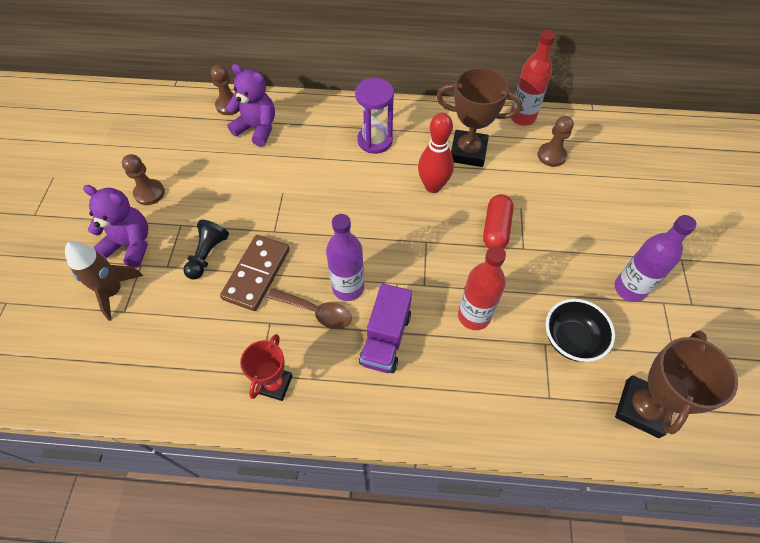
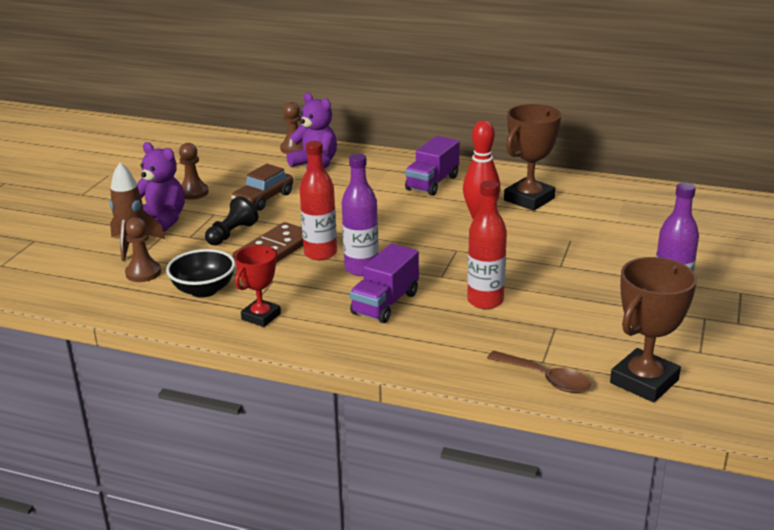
camera: 15 degrees right, 30 degrees down
(222, 192) = (263, 199): none -> brown car
(316, 312) = (322, 279): brown spoon -> brown spoon (545, 379)
(375, 141) = (432, 183): purple hourglass -> purple truck
(468, 152) = (529, 199): brown trophy -> brown trophy turned 75 degrees counterclockwise
(496, 229) = (536, 250): red capsule -> none
(522, 117) = (600, 183): red bottle -> red bottle (320, 253)
(551, 155) = (621, 210): brown pawn -> brown pawn (143, 273)
(571, 340) = (585, 328): black bowl -> black bowl (204, 290)

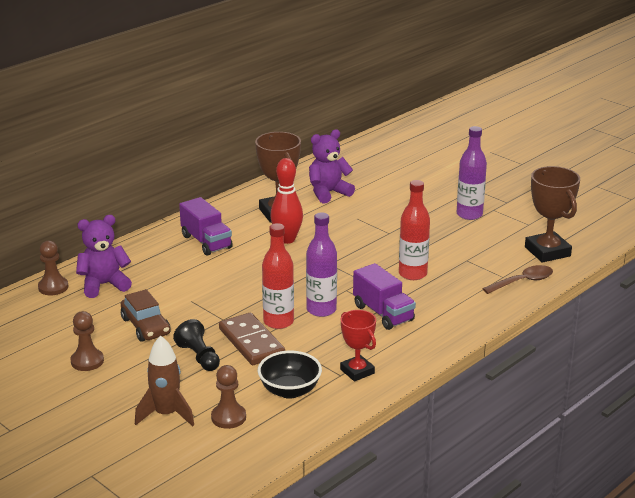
camera: 65 degrees left, 0 degrees up
(162, 220) = (130, 389): purple teddy bear -> purple teddy bear (328, 193)

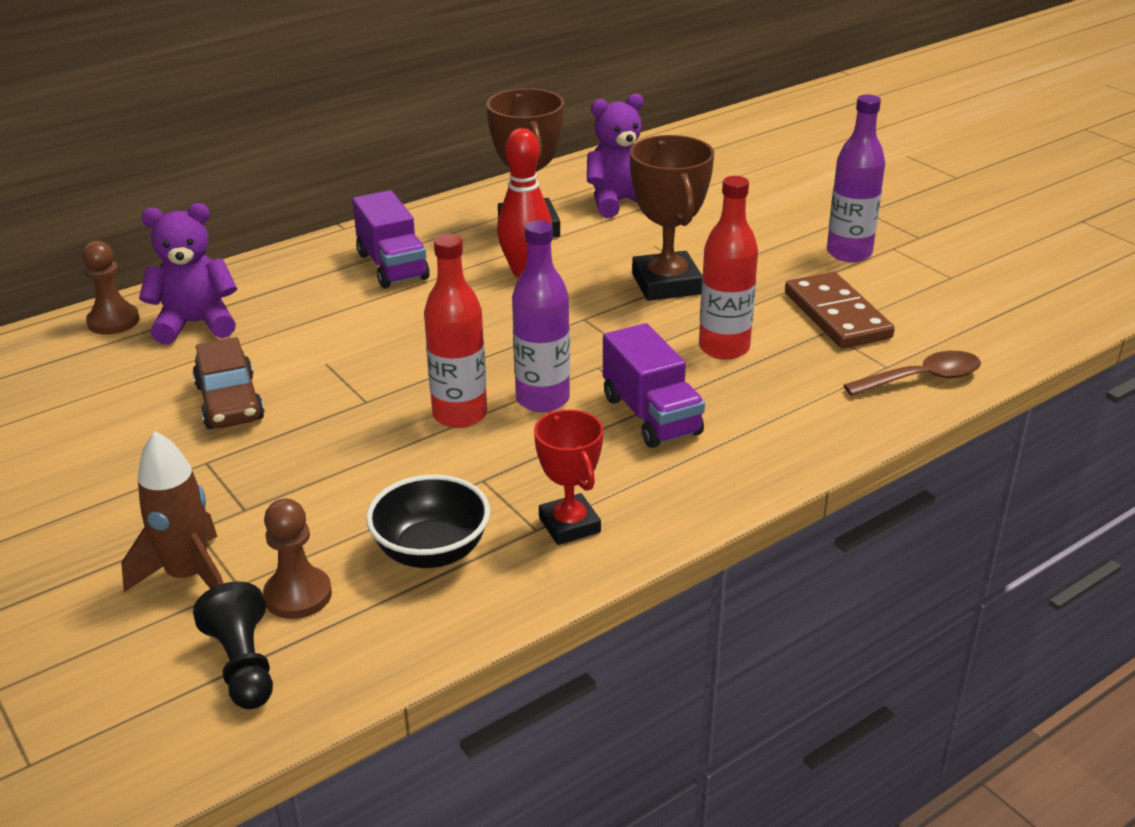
camera: 10 degrees right, 5 degrees up
(87, 361) = (102, 457): brown pawn -> none
(199, 357) = (295, 467): black pawn -> black pawn (243, 665)
(251, 342) = (398, 448): brown domino -> brown domino (836, 315)
(547, 251) = (977, 327): brown trophy -> brown trophy (666, 284)

